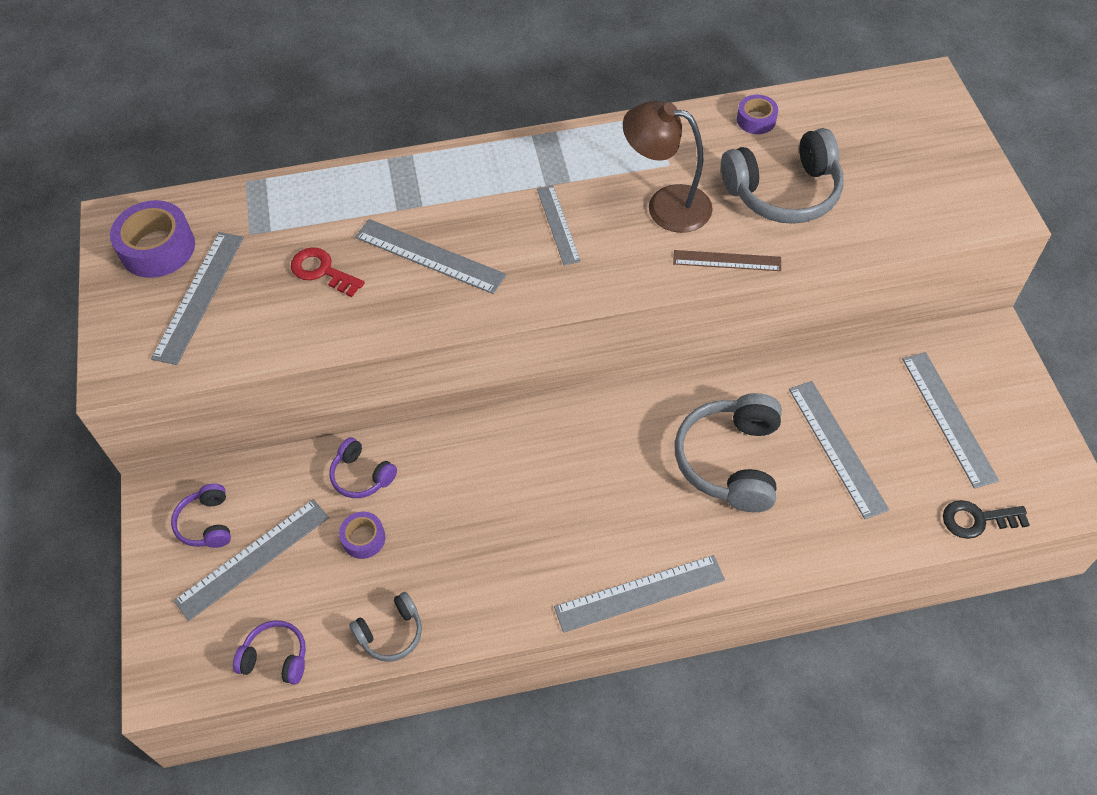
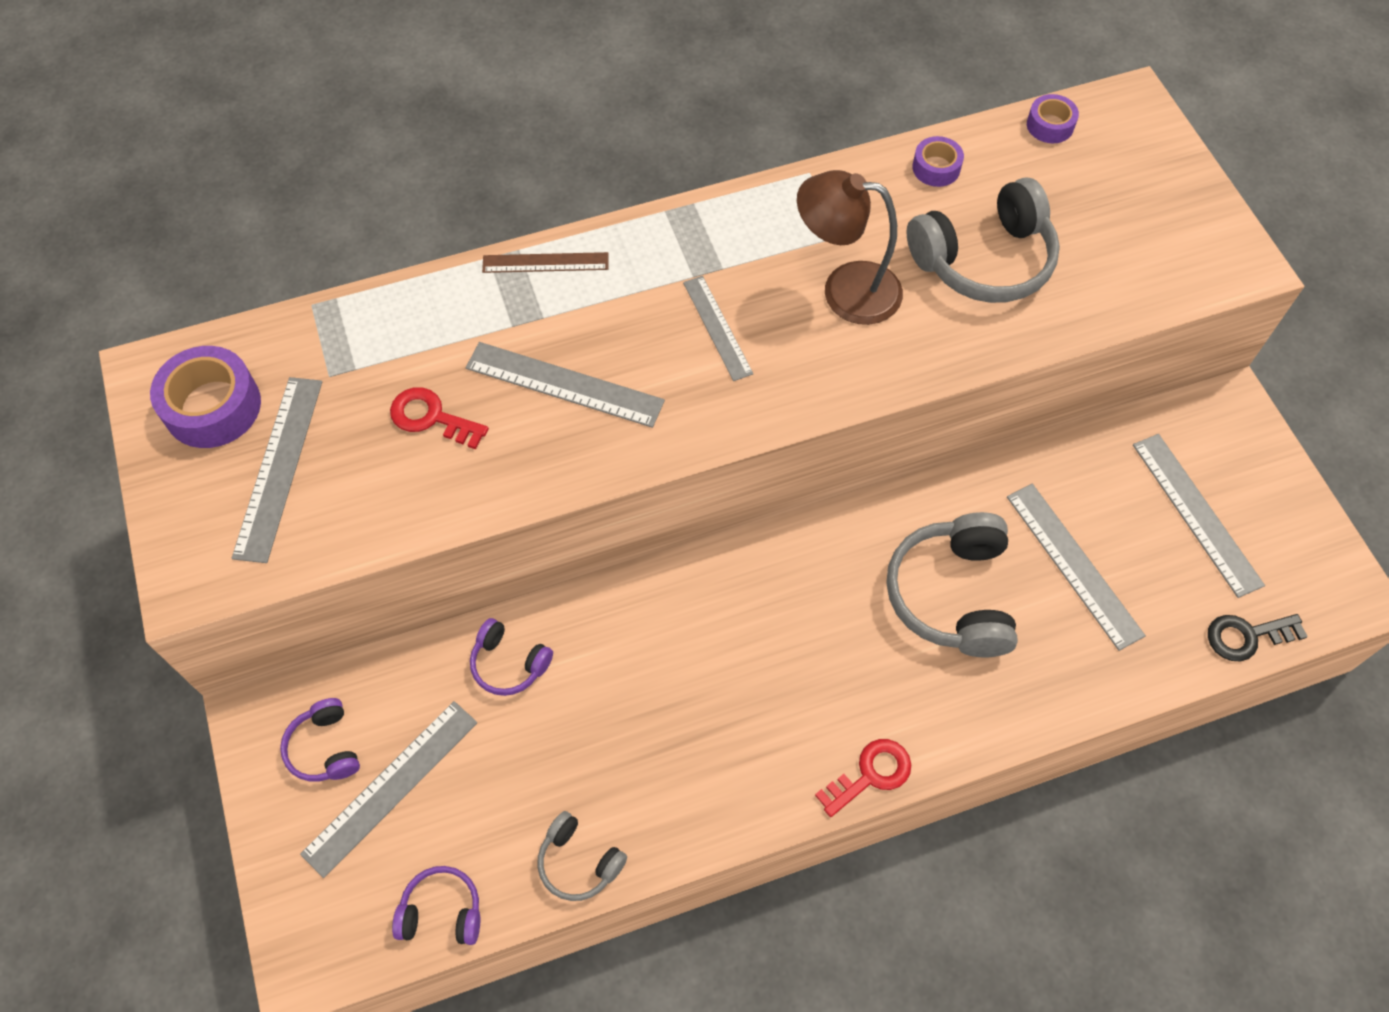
camera: 10 degrees left, 5 degrees up
(363, 538) = (525, 744): purple tape -> purple tape (1050, 125)
(391, 633) = (579, 862): grey headphones -> grey headphones turned 75 degrees clockwise
(639, 593) = (870, 774): grey ruler -> red key
(727, 261) = (930, 356): brown ruler -> brown ruler (545, 263)

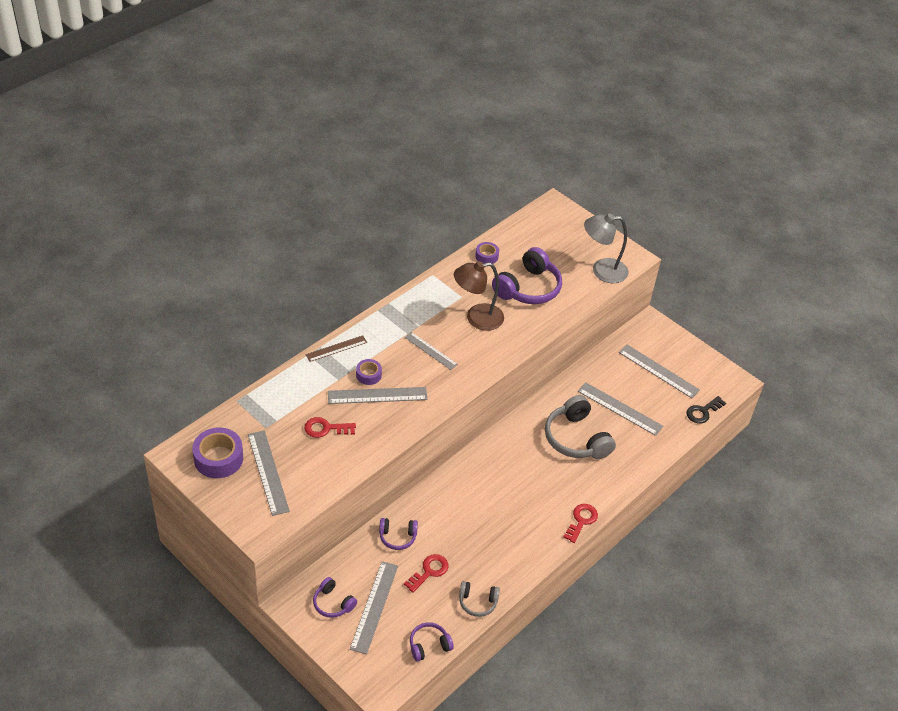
camera: 30 degrees left, 15 degrees down
(526, 758) = (429, 571): none -> red key
(984, 260) = (528, 288): grey headphones -> purple headphones
(1050, 125) = (525, 224): purple tape -> purple tape (368, 375)
(1159, 271) = (602, 271): none -> grey lamp

